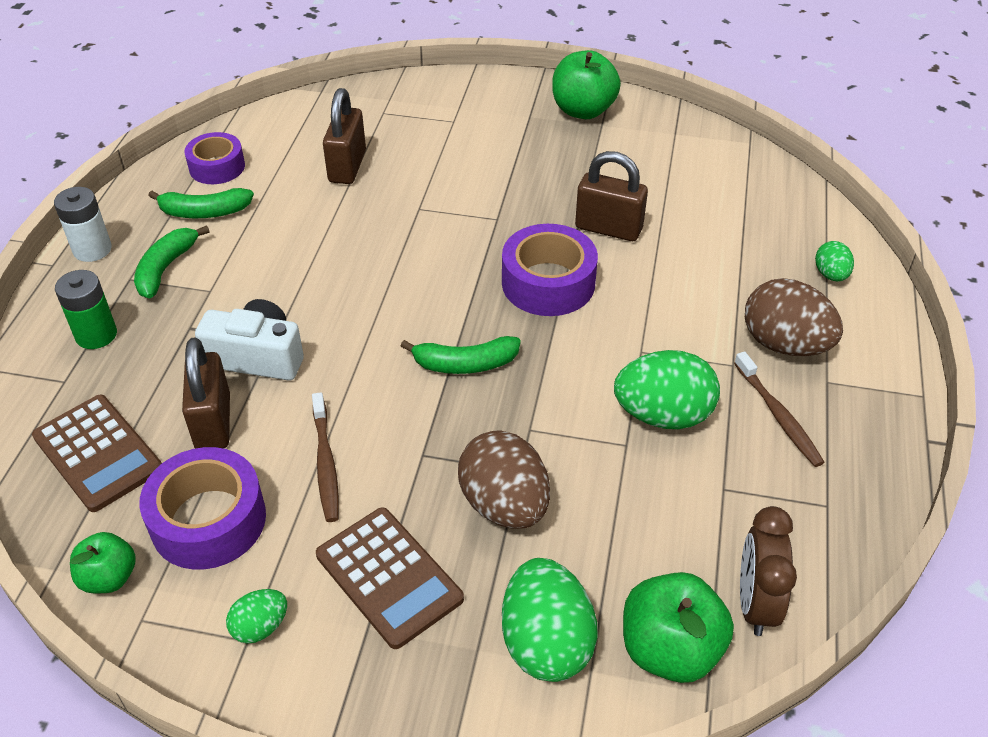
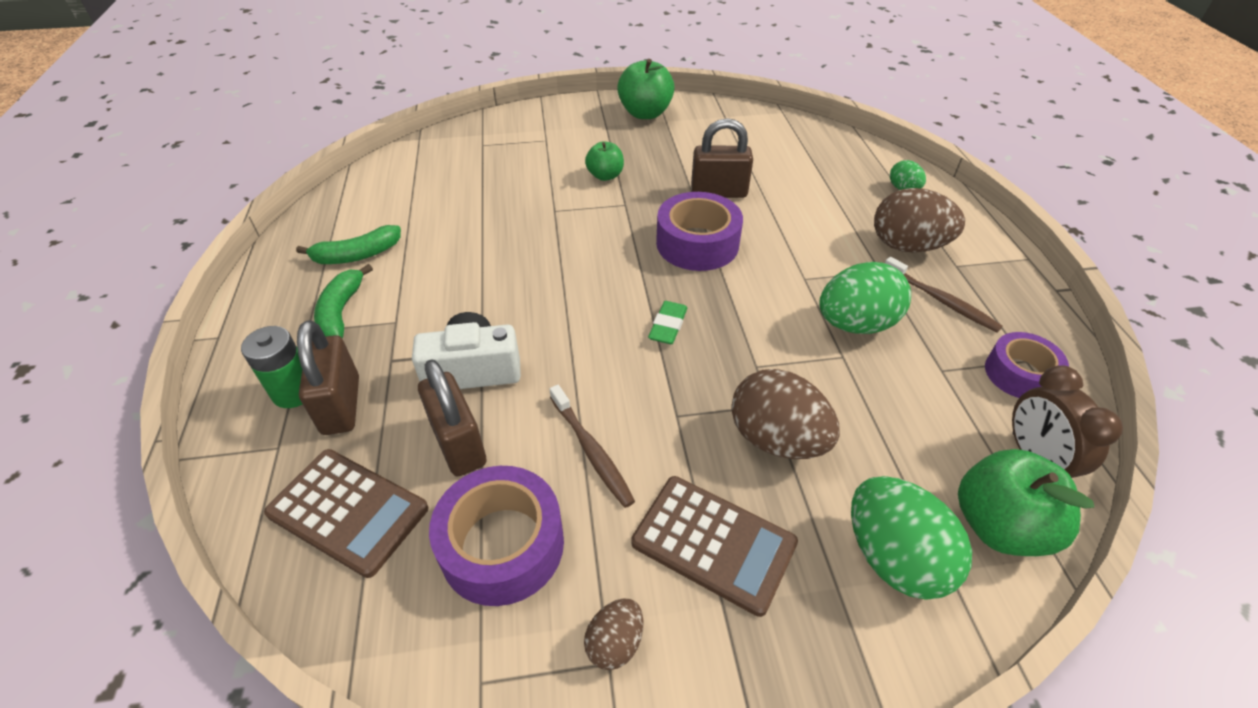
camera: 20 degrees left, 0 degrees up
(92, 249) = (256, 313): white battery -> none
(109, 578) = (421, 646): green apple -> green apple (605, 176)
(217, 167) = (351, 215): purple tape -> purple tape (1019, 374)
(260, 627) = (615, 643): green egg -> brown egg
(347, 166) = (473, 191): brown padlock -> brown padlock (341, 405)
(465, 364) = (668, 326): green banana -> green eraser

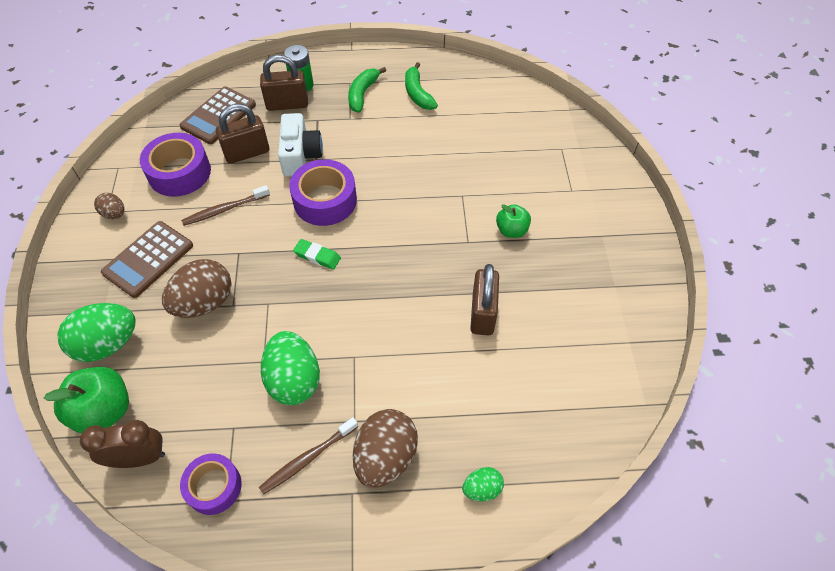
camera: 95 degrees right, 10 degrees up
(341, 312) = (362, 94): green banana -> green banana turned 75 degrees counterclockwise
(645, 113) = (628, 269): green apple -> none
(697, 244) = (408, 286): purple tape -> purple tape (325, 200)

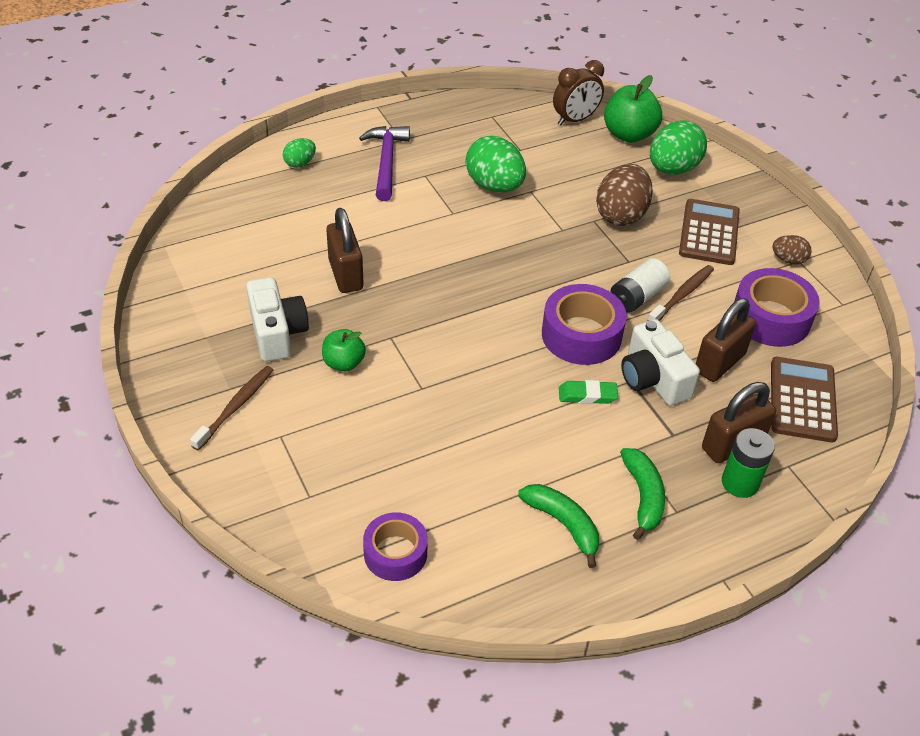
camera: 155 degrees right, 10 degrees down
(214, 487) = (506, 119): purple tape -> purple tape (395, 553)
(259, 218) = (637, 297): none -> white battery
(308, 458) = (448, 148): brown toothbrush -> brown toothbrush (235, 407)
(317, 256) = (546, 279): green eraser -> green eraser (587, 395)
(385, 457) = (386, 162): brown egg -> purple hammer
(556, 272) = (277, 333): none -> white camera

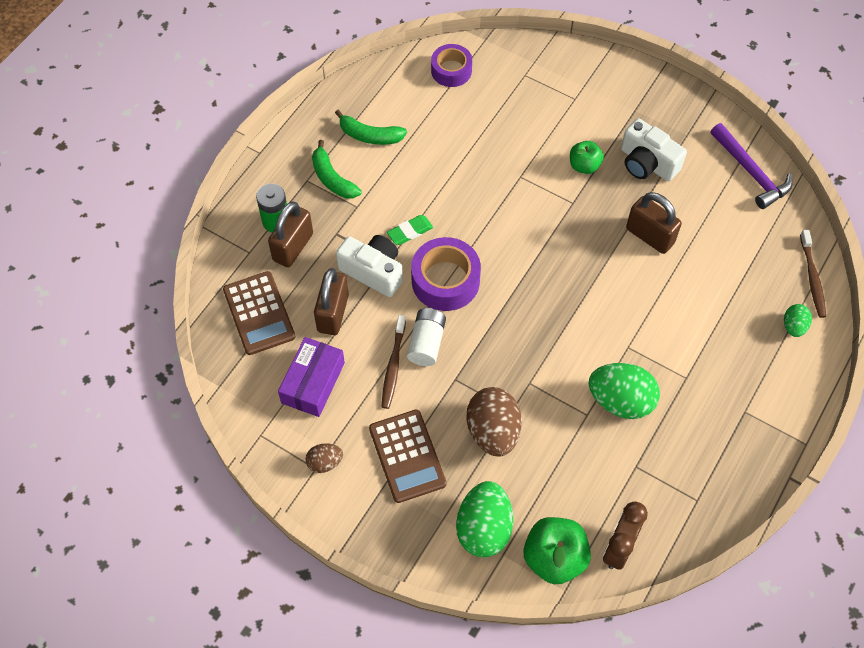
camera: 150 degrees right, 15 degrees up
(235, 407) = (618, 100): brown toothbrush -> brown toothbrush (812, 278)
(386, 162) = (730, 373): purple hammer -> purple hammer (751, 172)
(770, 318) = (313, 383): purple tape -> purple box

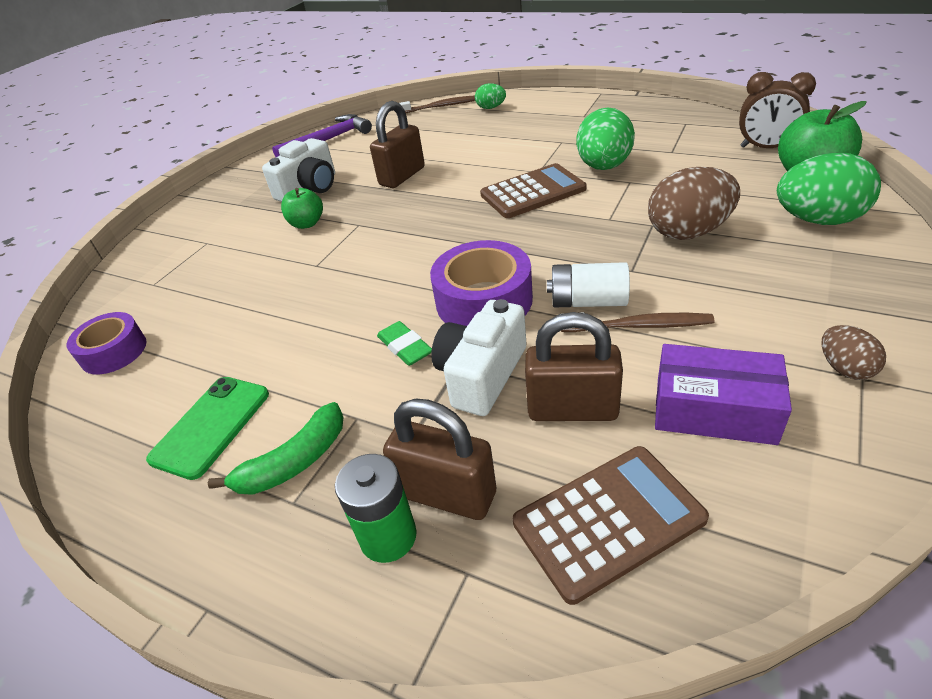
camera: 90 degrees left, 20 degrees down
(370, 136) = (211, 426): green banana -> green phone
(407, 456) = (770, 290): brown calculator -> brown calculator (533, 192)

